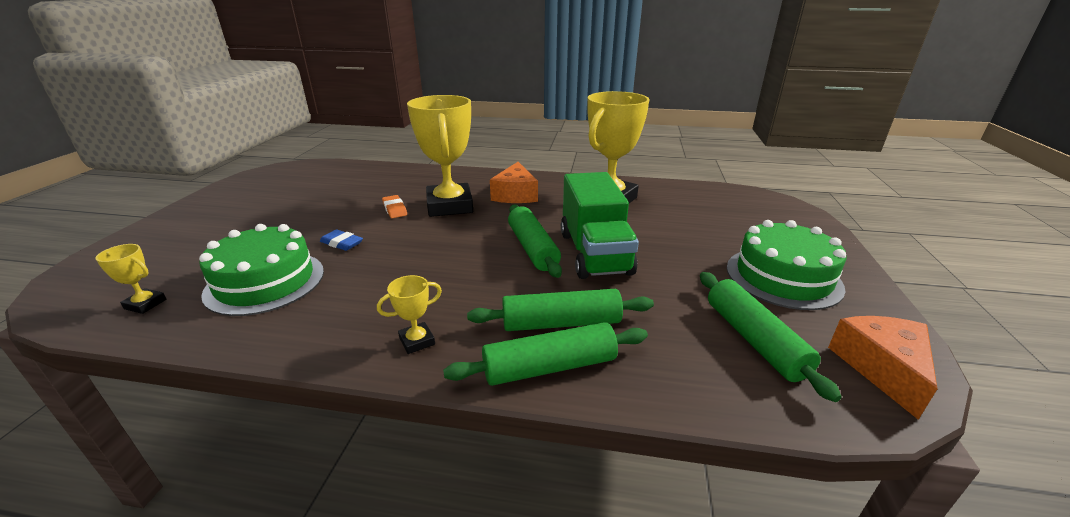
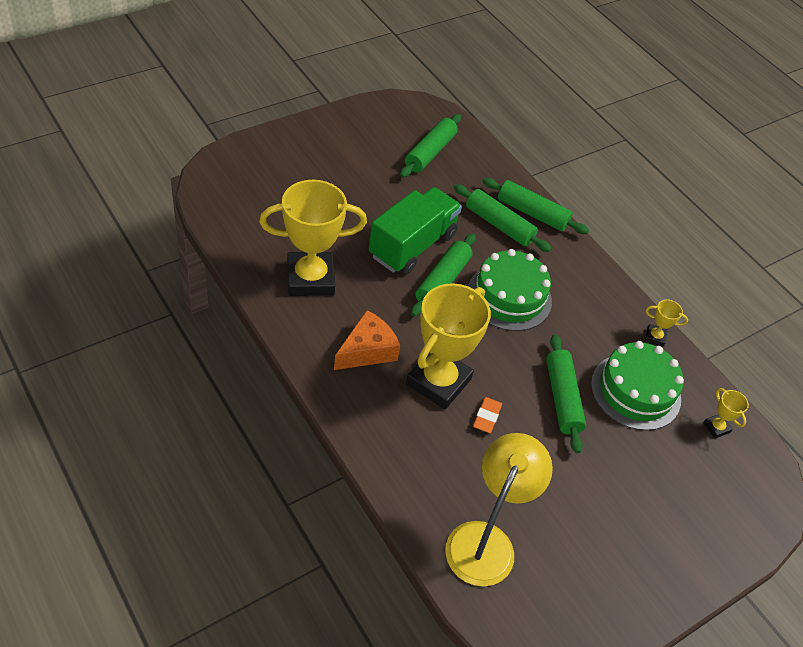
camera: 140 degrees left, 20 degrees up
(341, 243) = (562, 398): blue eraser -> green rolling pin
(342, 178) = (486, 540): none -> yellow lamp
(417, 341) = (577, 271): yellow trophy -> yellow trophy (655, 337)
(783, 277) = (349, 152): green cake -> green cake (509, 297)
(882, 368) = (406, 111): orange cheese -> none

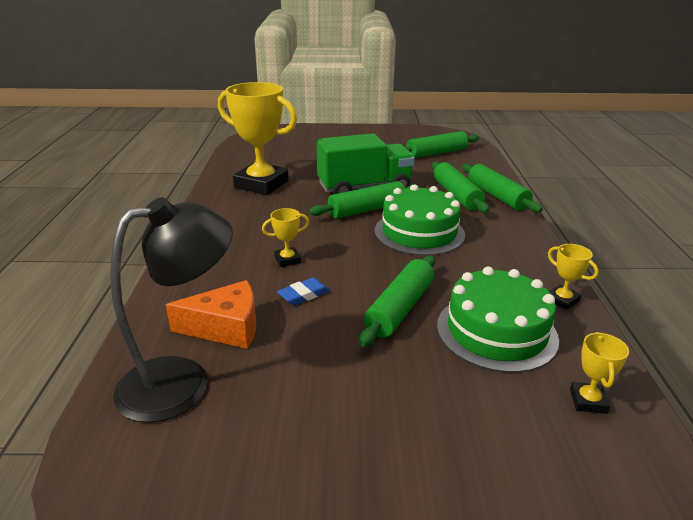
camera: 40 degrees right, 20 degrees down
(367, 350) = (252, 226): orange cheese -> orange cheese (226, 327)
(438, 382) = (287, 260): yellow trophy -> yellow trophy, size x0.42
(486, 540) = (182, 381): yellow lamp -> black lamp
(487, 417) = (303, 295): orange eraser -> blue eraser

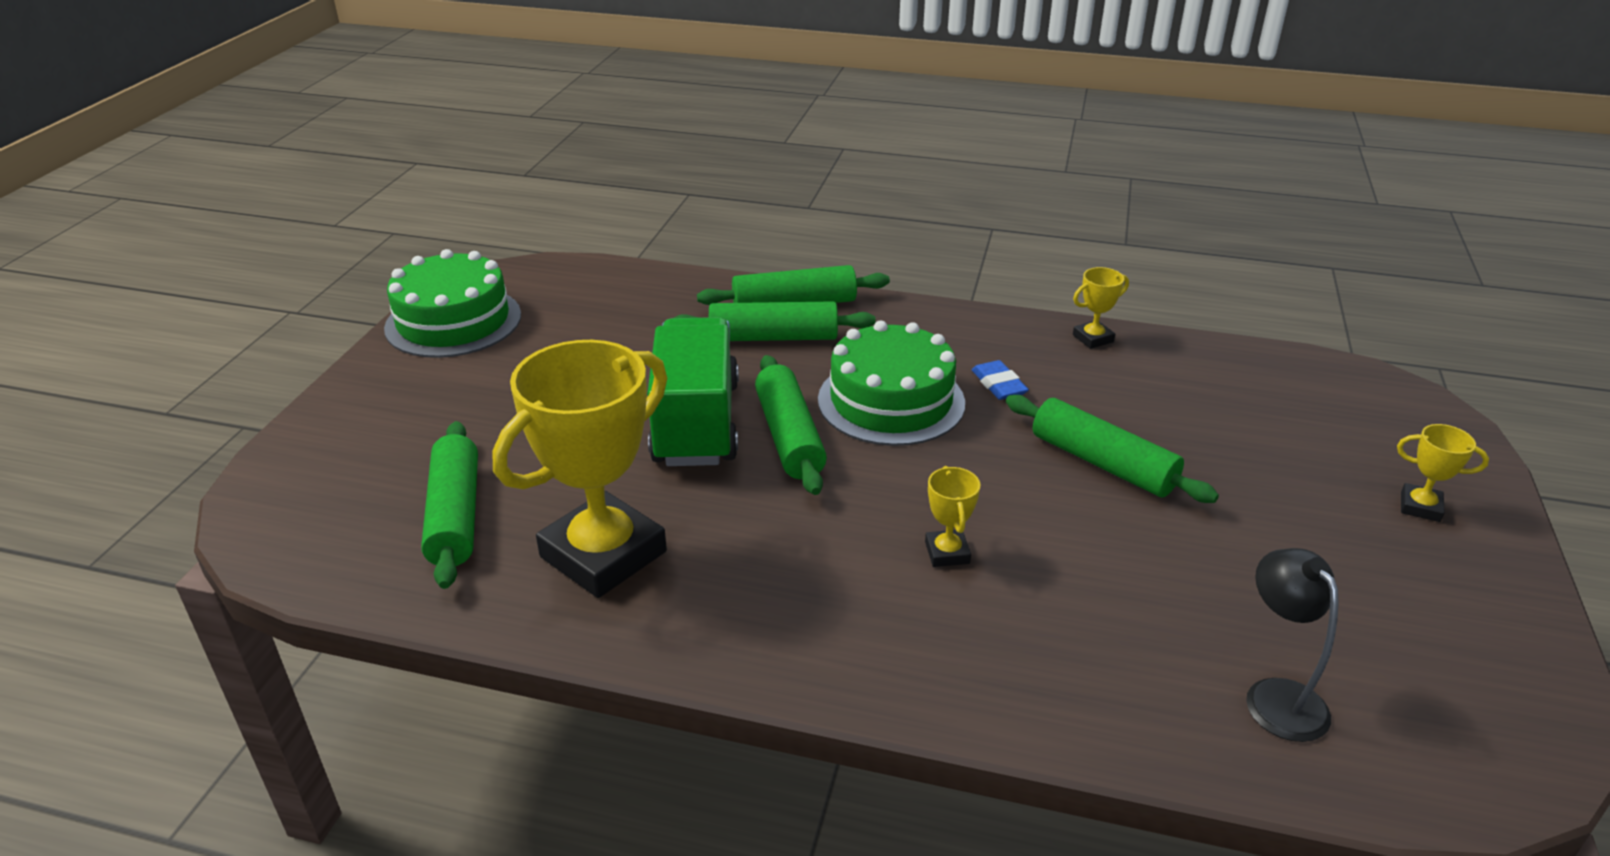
camera: 75 degrees left, 5 degrees up
(182, 381) = (1276, 696): black lamp -> black lamp, size x0.60
(226, 327) = (1144, 642): orange cheese -> none
(303, 295) = (1059, 548): blue eraser -> blue eraser (998, 384)
(436, 153) = (583, 314): green rolling pin -> green rolling pin (455, 515)
(496, 331) = (1156, 401): green cake -> green cake (453, 321)
(588, 401) = (1274, 380): yellow trophy -> yellow trophy (1420, 507)

